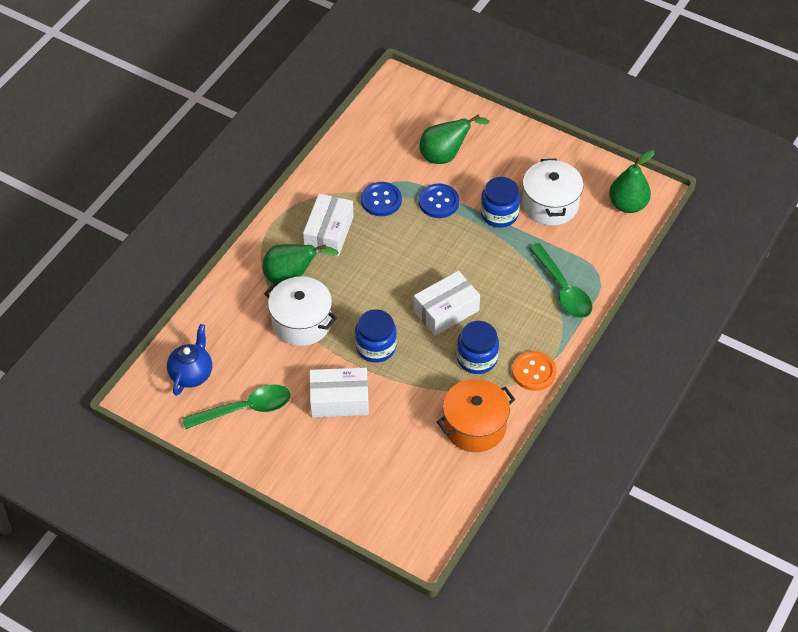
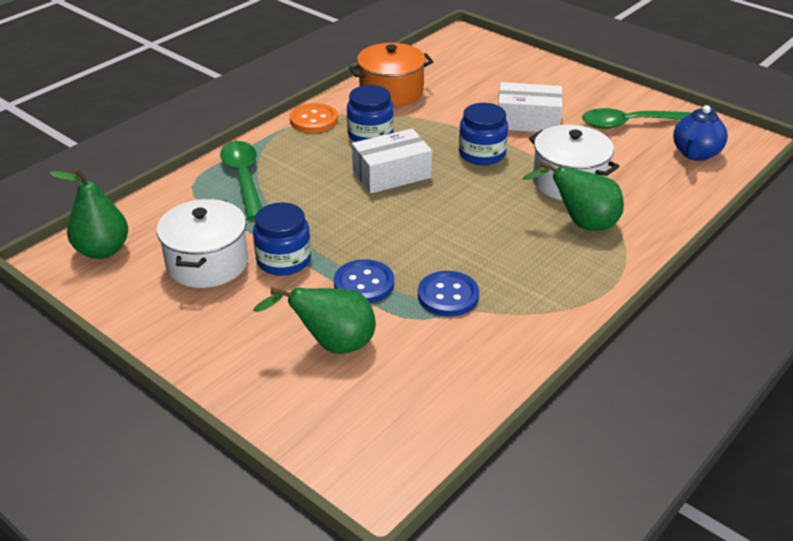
camera: 170 degrees left, 15 degrees down
(329, 233) = (529, 265): white box -> none

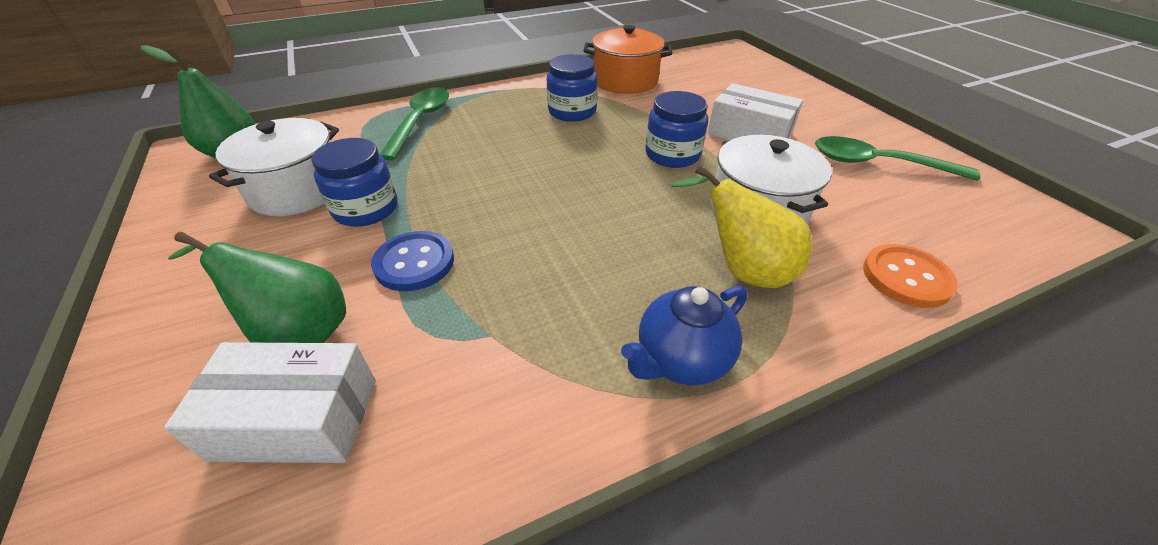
camera: 25 degrees right, 5 degrees up
(314, 120) = (532, 89): orange button -> orange button (906, 277)
(391, 174) = (559, 151): white box -> white box (296, 418)
(448, 296) = (493, 313): blue button -> none
(581, 224) = (741, 269): green pear -> yellow pear
(695, 153) = (960, 220): blue teapot -> blue teapot (681, 360)

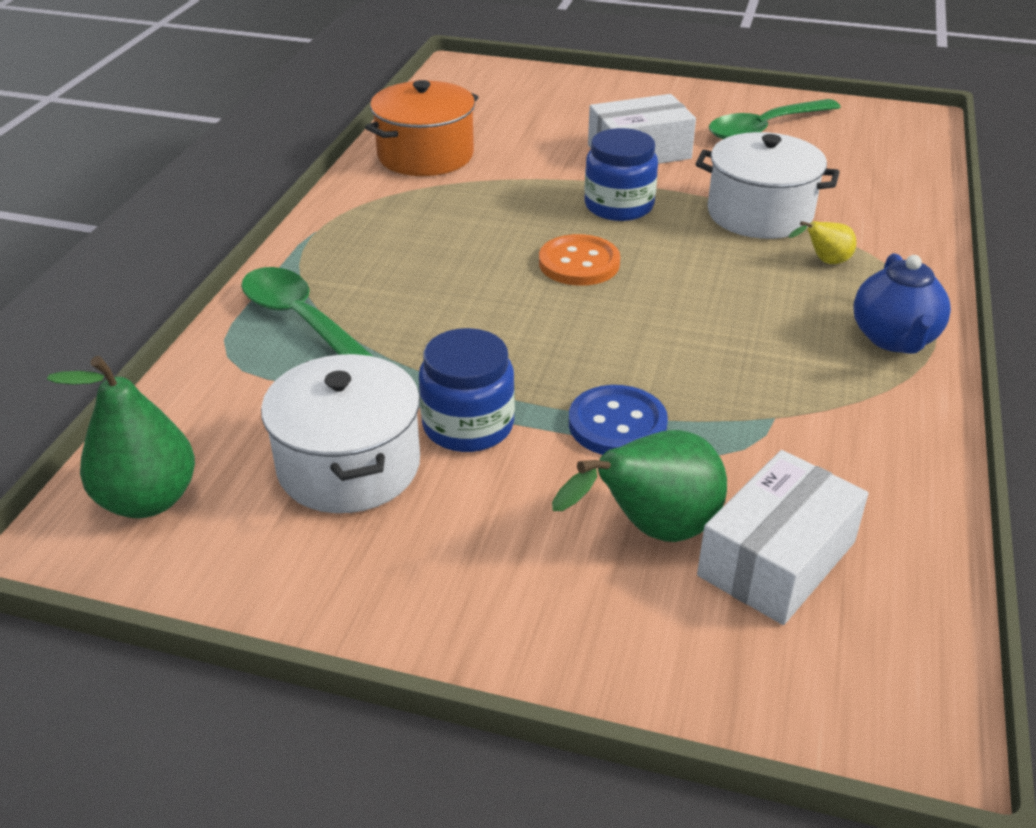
camera: 50 degrees left, 5 degrees down
(572, 111) = (445, 217): blue jar -> none
(741, 269) = (824, 262): yellow pear -> yellow pear, size x0.51
(906, 277) = (906, 204): orange button -> orange button (579, 263)

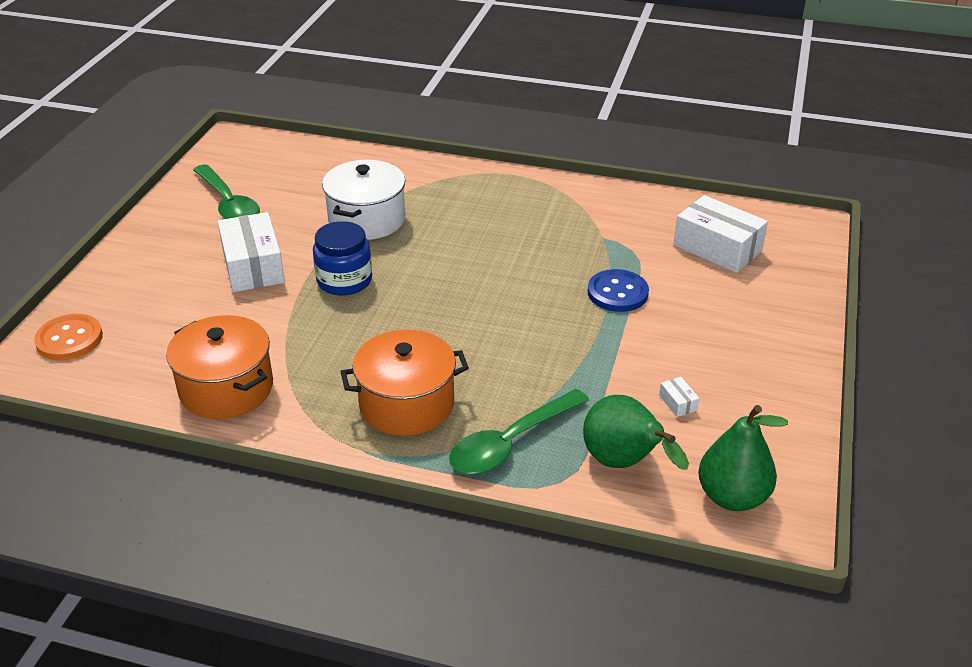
camera: 90 degrees left, 0 degrees up
(349, 466) = (678, 403): white pot -> white box
(384, 253) = (406, 404): none -> orange pot
(468, 425) = (628, 352): blue jar -> none
(579, 263) = (429, 302): orange button -> orange button (69, 339)
(651, 530) = (707, 285): green pear -> green pear (624, 464)
(824, 262) = (434, 201): yellow pear -> none
(894, 339) = (522, 189): blue teapot -> none

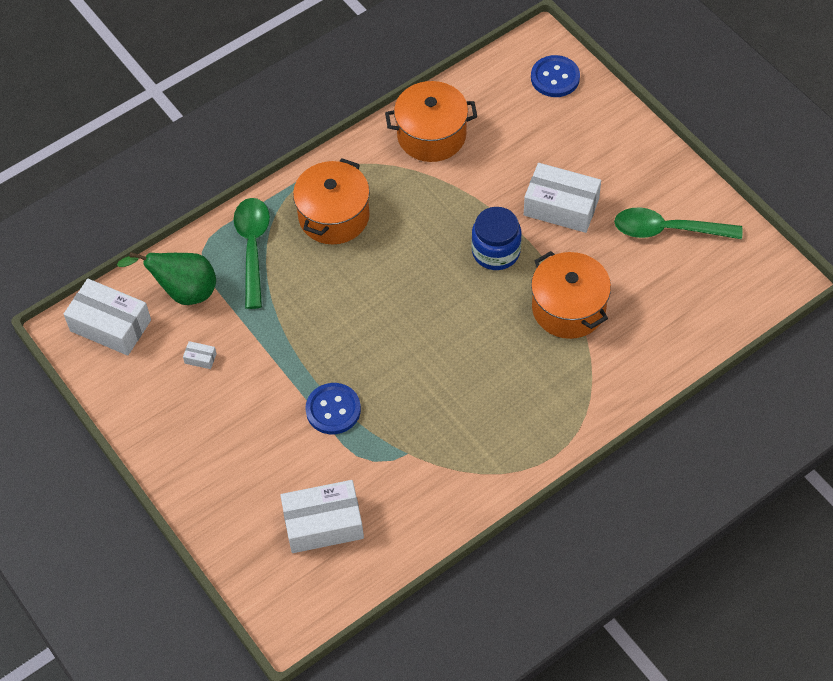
camera: 130 degrees right, 20 degrees up
(69, 339) = (555, 78): orange button -> blue button
(366, 219) = (568, 308): white pot -> orange pot
(732, 497) = (110, 325): green pear -> white box

